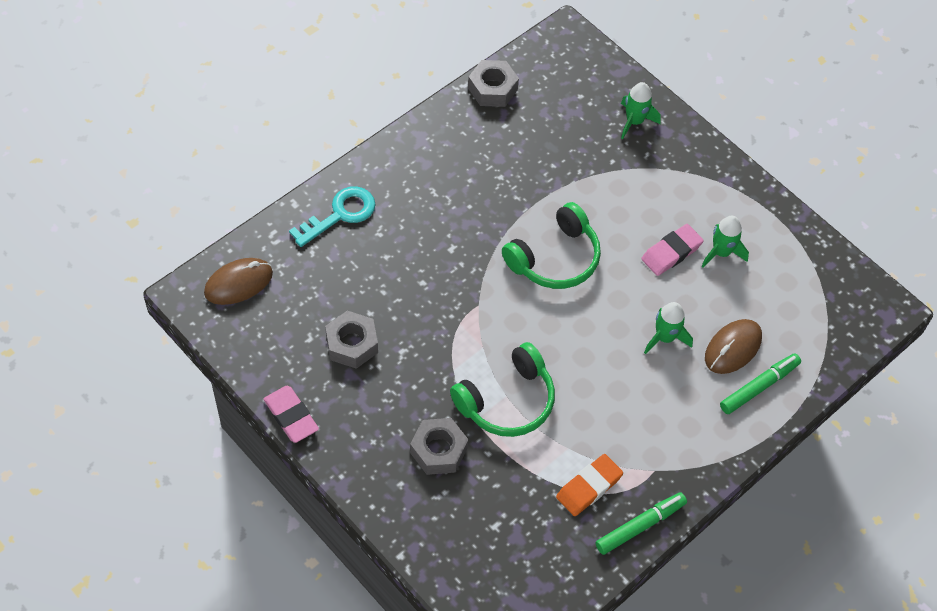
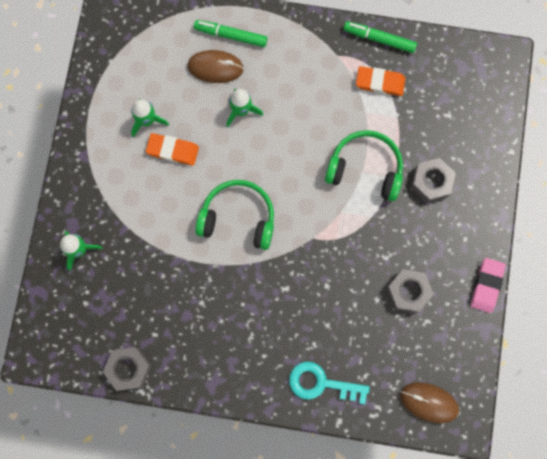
camera: 125 degrees left, 20 degrees up
(671, 252) = (173, 150): pink eraser -> orange eraser

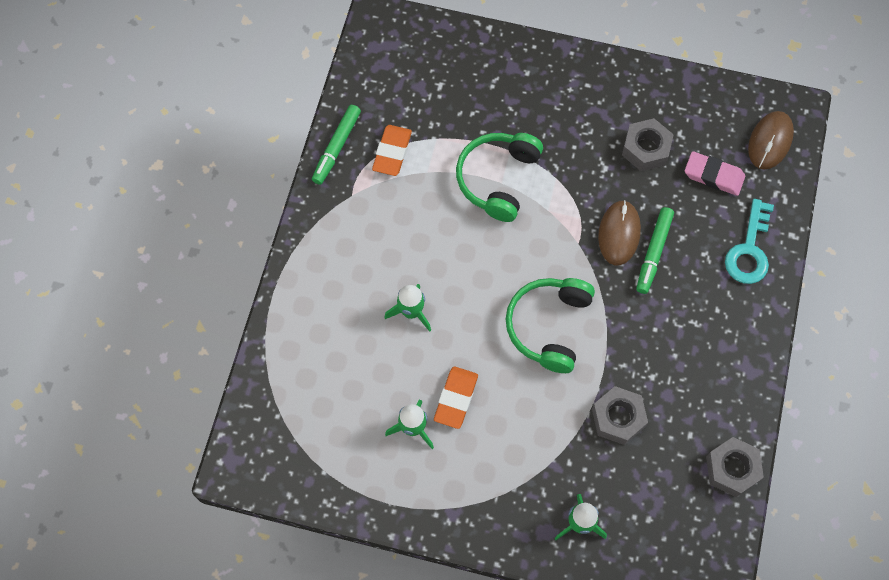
camera: 85 degrees left, 10 degrees down
(215, 67) = (350, 339): brown mouse -> brown mouse (619, 234)
(231, 35) = (309, 317): green marker -> green marker (653, 253)
(431, 182) = (519, 111): grey nut -> grey nut (618, 418)
(486, 285) = (641, 70): pink eraser -> pink eraser (713, 176)

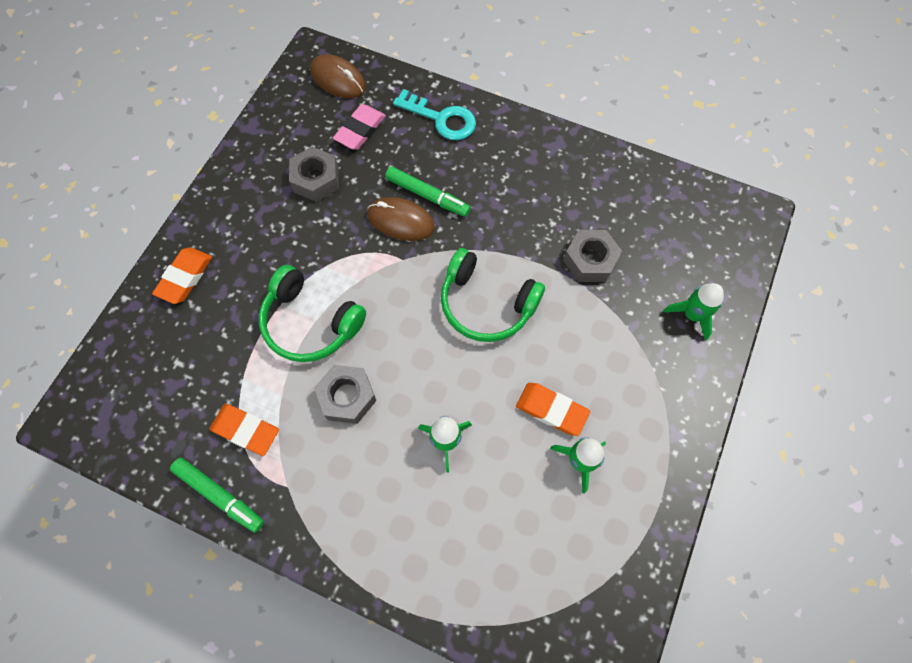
camera: 80 degrees left, 0 degrees up
(518, 68) = (185, 277): none -> orange eraser
(732, 469) = (648, 178): grey nut -> grey nut (347, 397)

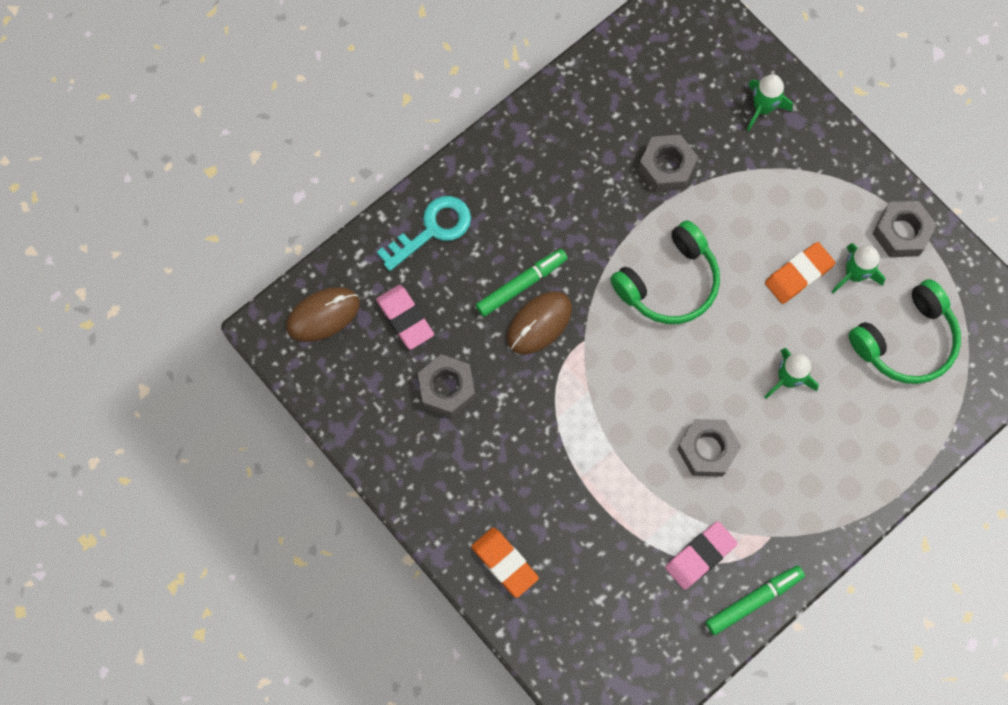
camera: 65 degrees left, 5 degrees up
(246, 430) = (700, 556): orange eraser -> pink eraser
(310, 322) = (614, 455): green headphones -> green headphones (905, 340)
(645, 489) = (901, 233): none -> grey nut

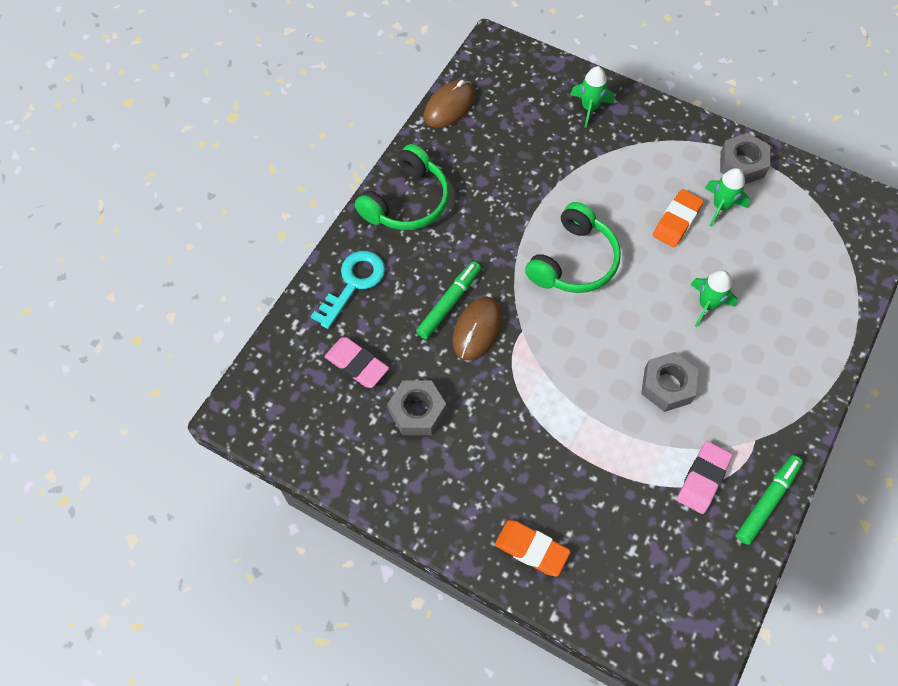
camera: 20 degrees left, 10 degrees down
(323, 315) = (281, 386): brown mouse -> brown mouse (450, 106)
(666, 167) = (532, 174): grey nut -> none
(905, 340) = (786, 243): green headphones -> green headphones (407, 201)

